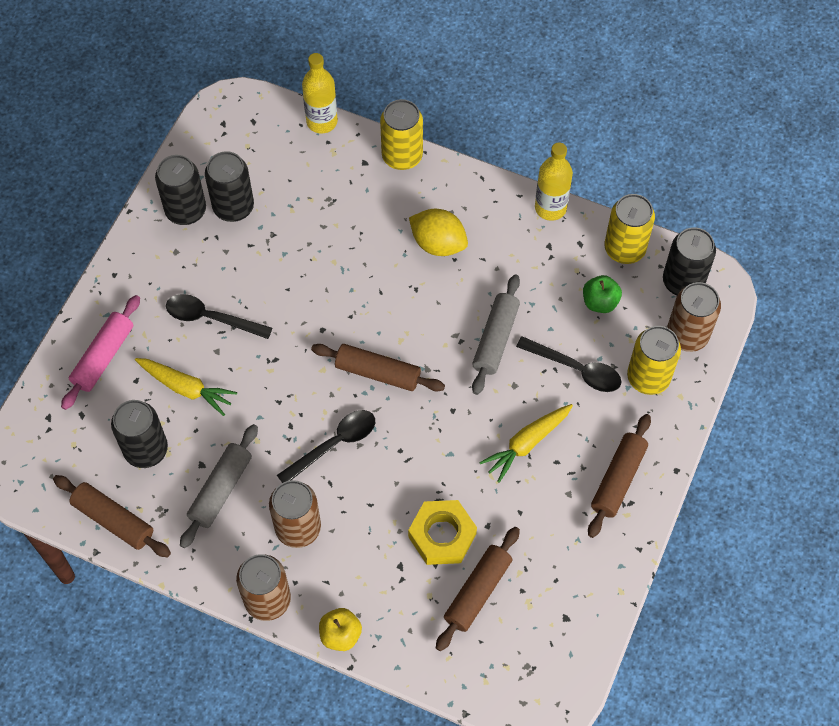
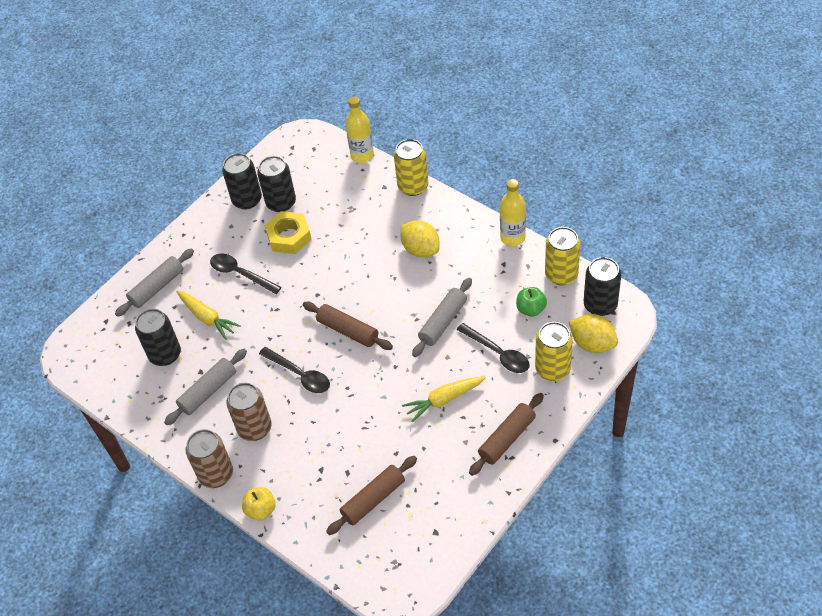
camera: 20 degrees right, 10 degrees down
(103, 357) = (157, 287): pink rolling pin -> grey rolling pin
(113, 520) = (126, 398): brown rolling pin -> none
(334, 444) = (300, 375): black spoon -> black spoon turned 60 degrees clockwise
(442, 535) = (359, 454): yellow nut -> yellow nut (289, 237)
(687, 335) = (592, 343): brown can -> yellow lemon

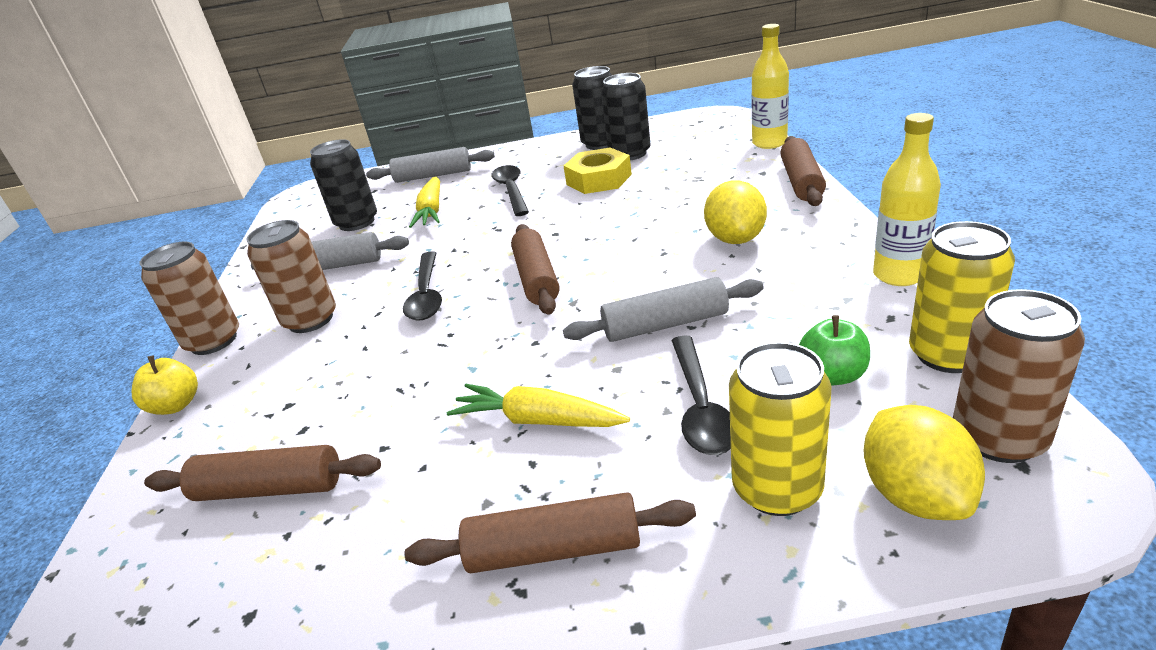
camera: 45 degrees right, 20 degrees down
(413, 186) = (801, 181): yellow can -> brown rolling pin
(600, 305) = (998, 438): black can -> brown can

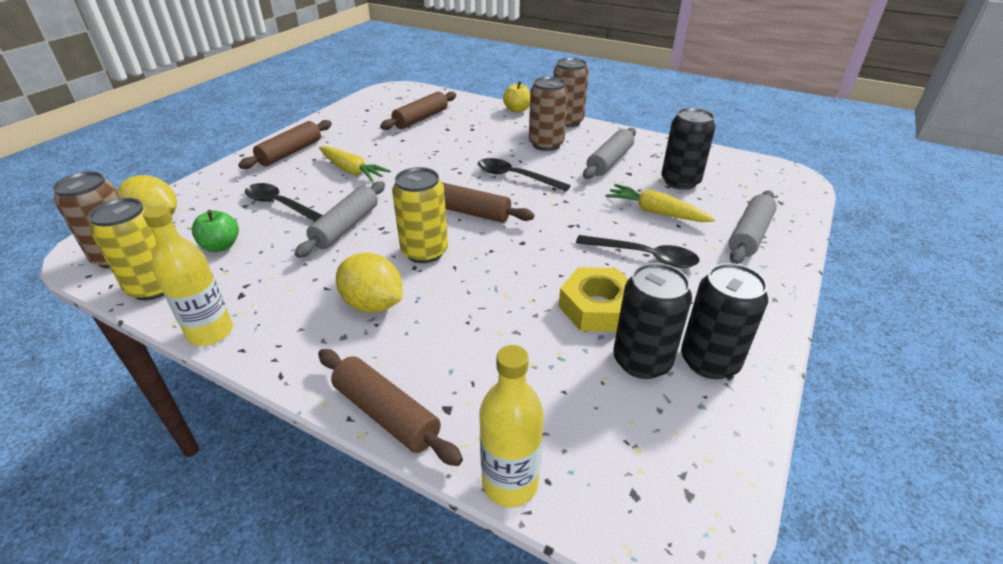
camera: 120 degrees right, 5 degrees up
(539, 420) = (351, 170): yellow carrot -> yellow carrot turned 75 degrees clockwise
(777, 488) = (219, 198): yellow can -> yellow can (424, 252)

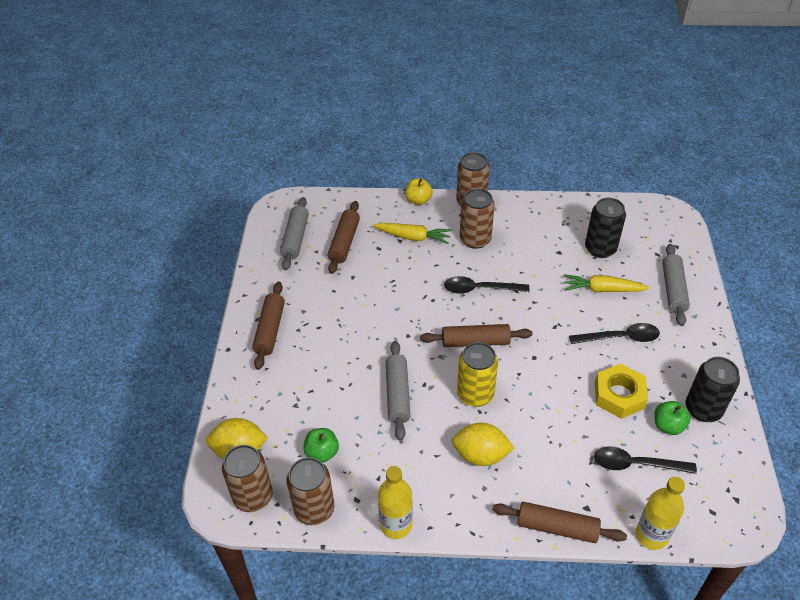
camera: 25 degrees left, 10 degrees up
(154, 287) = (314, 509): yellow can -> brown can
(281, 205) = (325, 393): black spoon -> black spoon (636, 464)
(351, 170) = (344, 331): yellow carrot -> yellow carrot (412, 237)
(609, 161) = (536, 243): grey rolling pin -> grey rolling pin (295, 238)
(642, 361) = (668, 425): black can -> green apple

